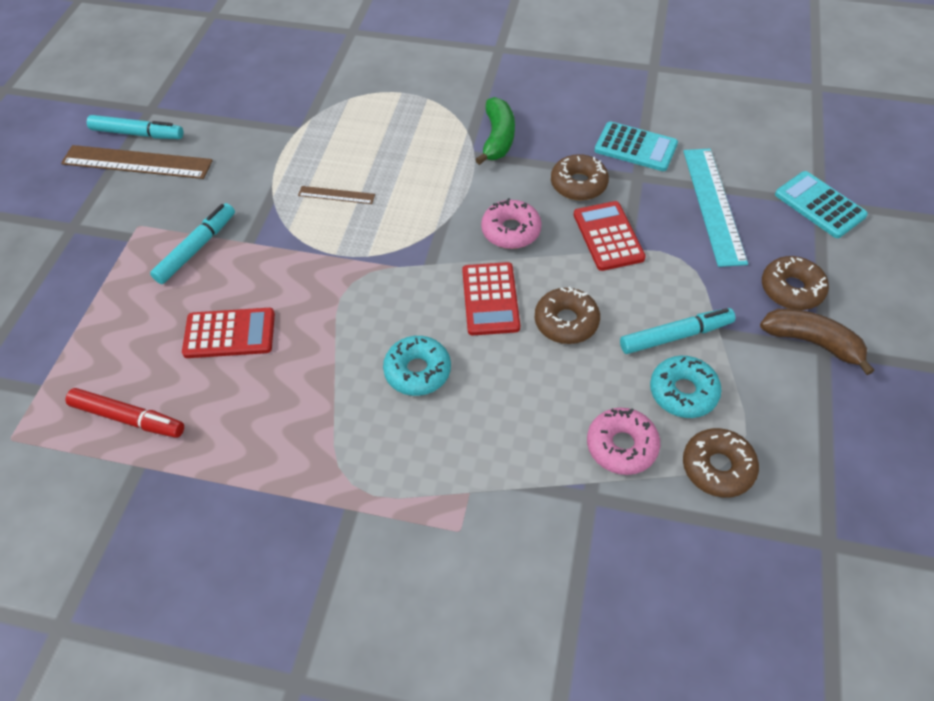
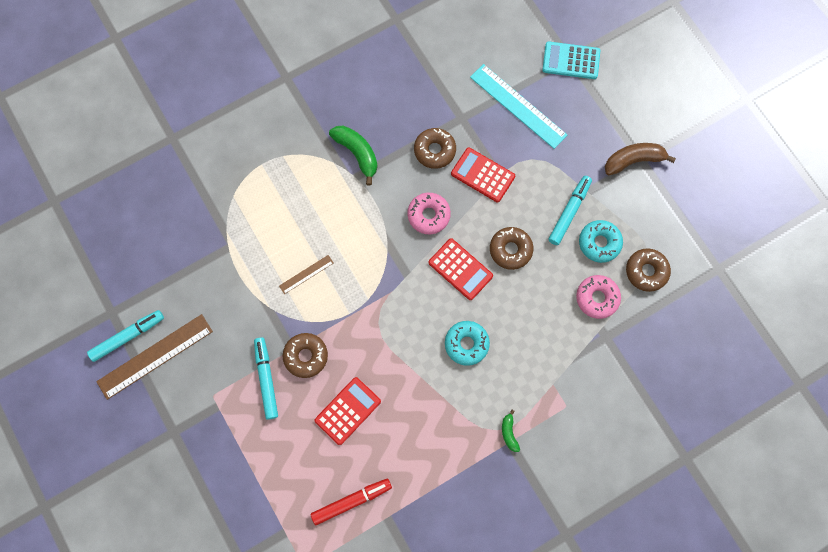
camera: 45 degrees left, 20 degrees up
(361, 499) = (509, 433): none -> green banana
(635, 147) = (441, 96): turquoise calculator -> none
(791, 289) = (600, 133): brown donut -> brown donut (306, 356)

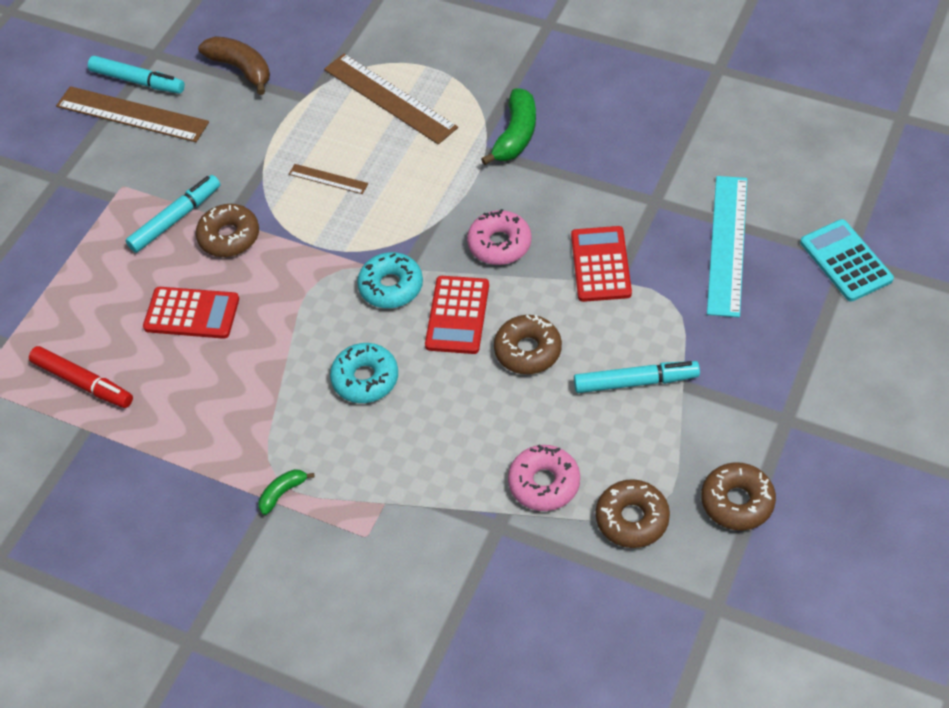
camera: 60 degrees right, 20 degrees down
(271, 201) = (389, 98): none -> brown ruler
(434, 150) = (587, 201): brown donut -> brown donut (737, 501)
(599, 243) = (623, 440): turquoise donut -> turquoise donut (391, 286)
(633, 160) = (776, 410): brown banana -> brown banana (241, 69)

